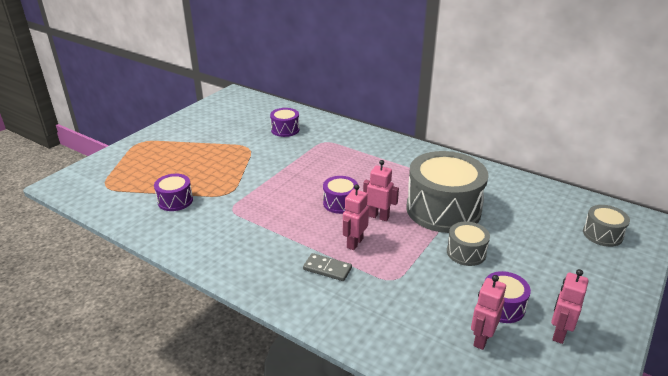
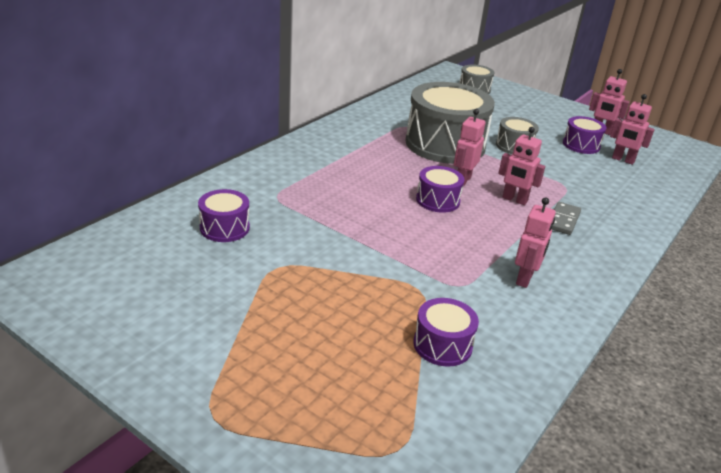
camera: 90 degrees left, 0 degrees up
(239, 238) = (525, 279): none -> pink robot

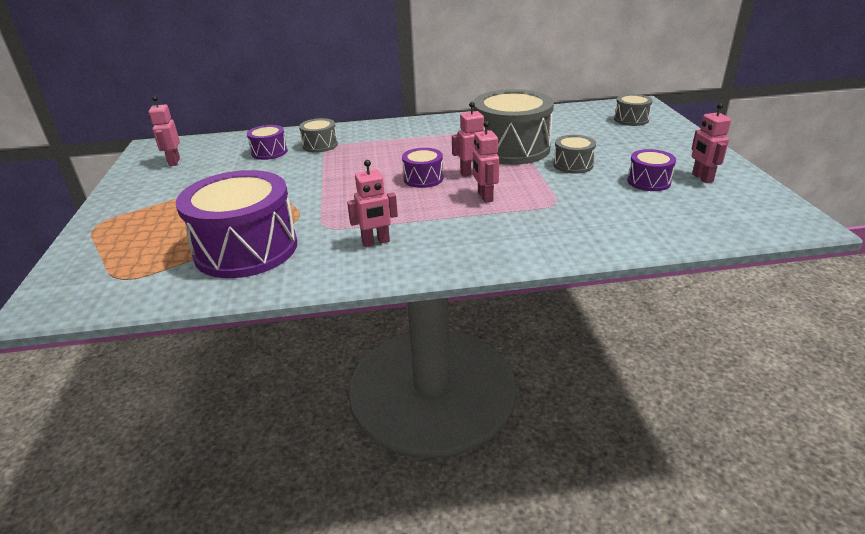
camera: 50 degrees right, 0 degrees up
(266, 199) = (320, 145): none -> grey drum
(442, 345) = (246, 249): purple drum -> purple drum, size x2.10
(563, 220) = (495, 222): grey domino -> none
(623, 160) = (670, 204): pink robot -> pink robot (174, 162)

